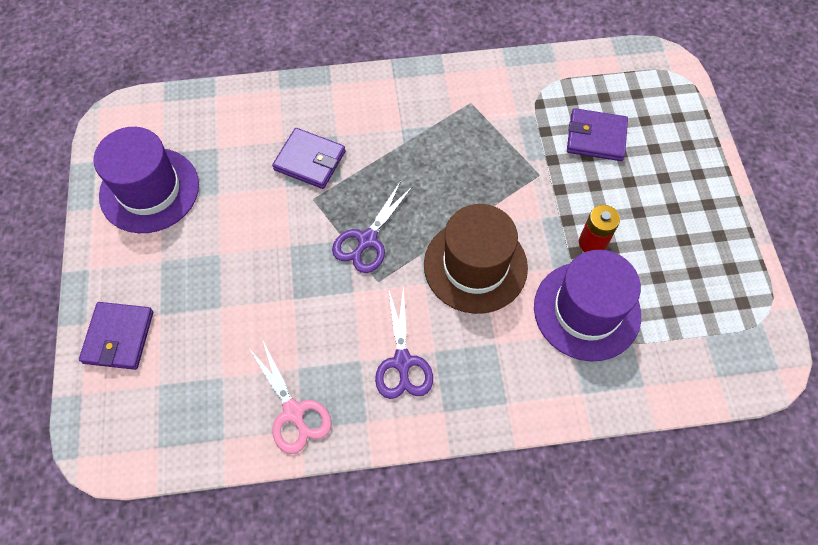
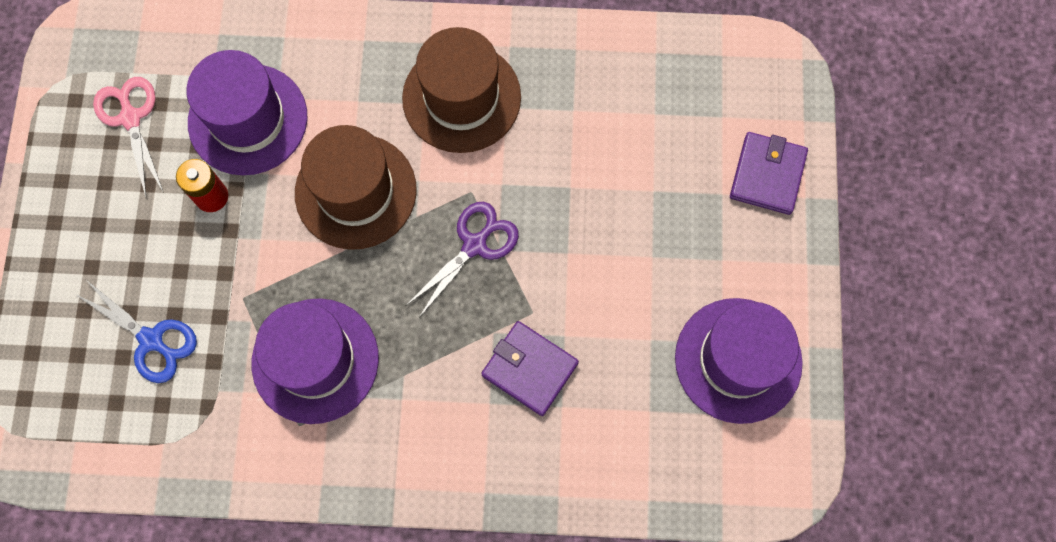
camera: 170 degrees left, 10 degrees up
(293, 412) = (582, 66): pink scissors -> pink scissors (131, 118)
(402, 362) = (461, 97): purple scissors -> brown hat
(471, 142) = (315, 360): none -> purple hat
(596, 137) = (151, 340): purple wallet -> blue scissors

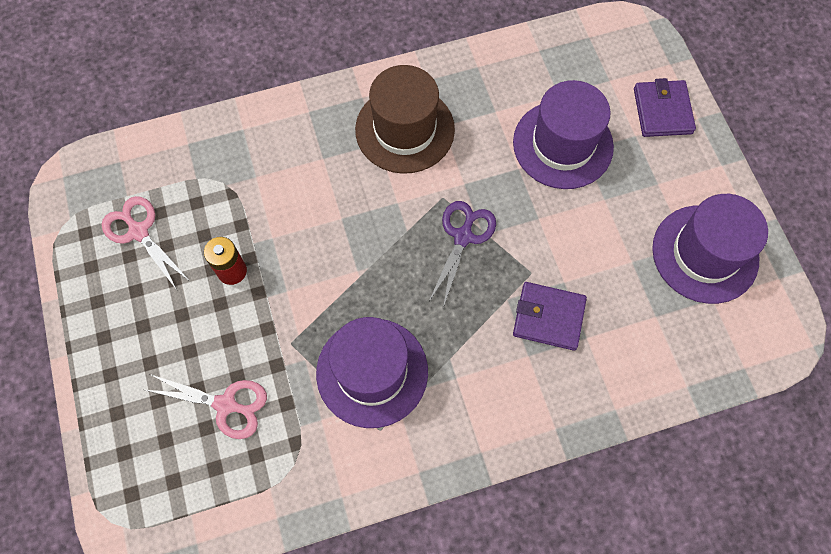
camera: 20 degrees left, 5 degrees down
(151, 340) = (226, 405): blue scissors -> pink scissors
(248, 119) = (238, 201): purple hat -> purple hat (562, 144)
(355, 191) = (350, 227): brown hat -> none

